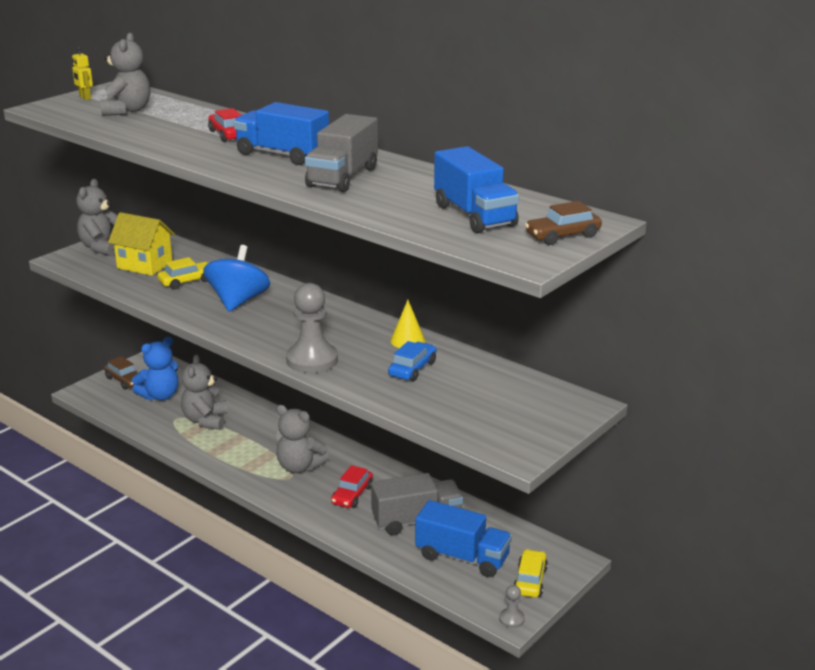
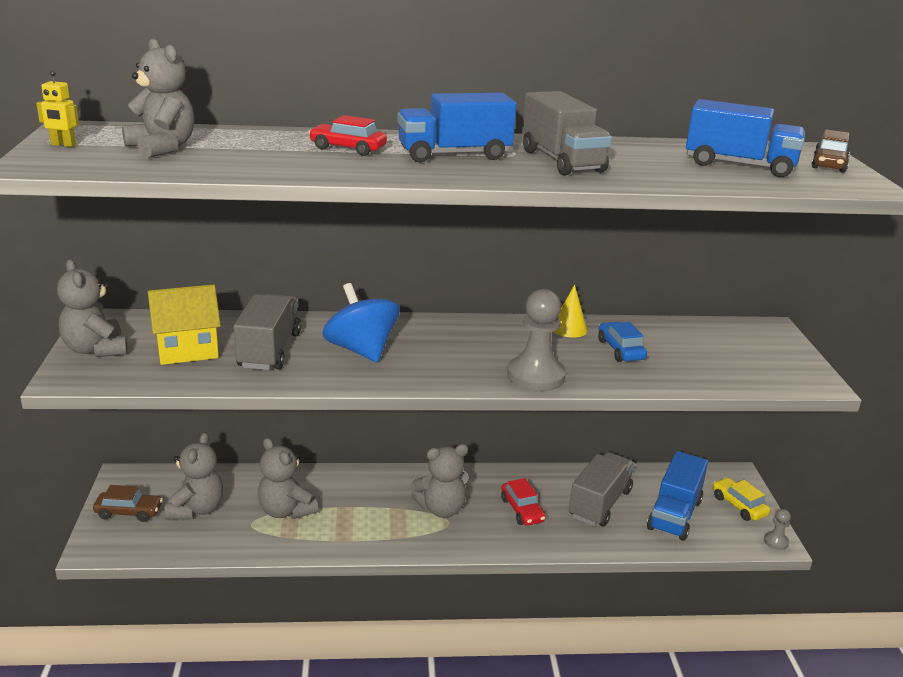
camera: 45 degrees left, 0 degrees up
(160, 396) = (197, 509): blue teddy bear -> grey teddy bear
(187, 281) = (269, 350): yellow car -> grey truck
(462, 557) = (674, 514): blue truck -> blue truck turned 135 degrees clockwise

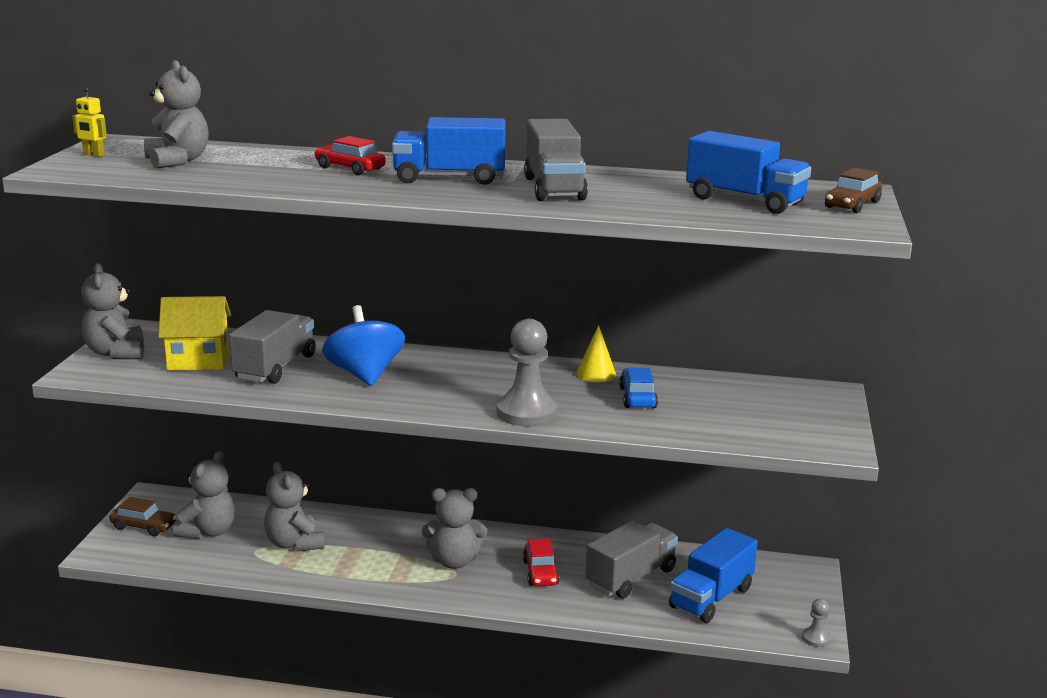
camera: 15 degrees right, 5 degrees down
(738, 506) = (793, 599): yellow car -> none

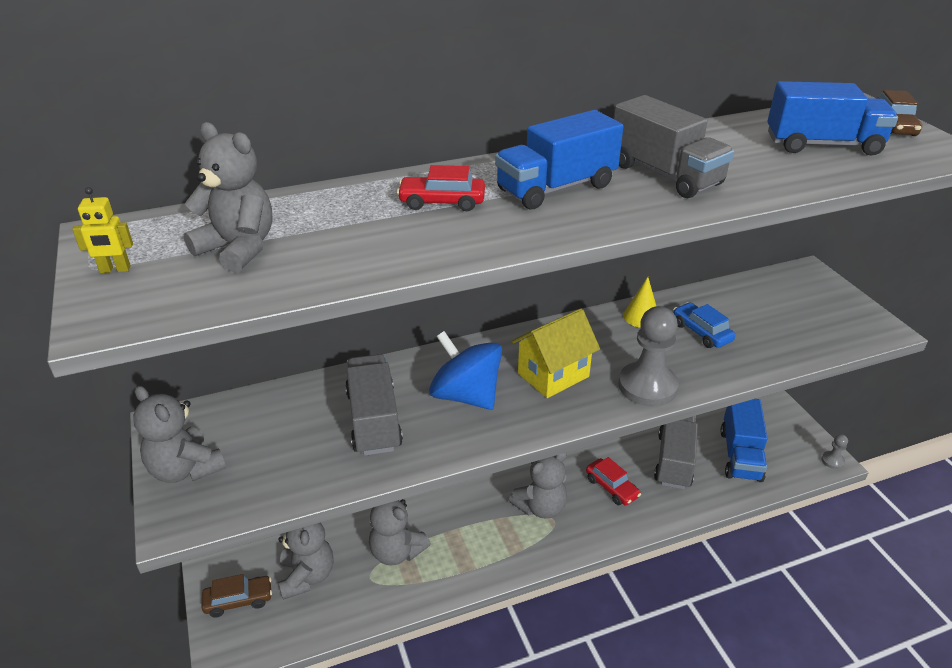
camera: 30 degrees left, 15 degrees up
(198, 361) = (288, 443): yellow house -> yellow house (553, 375)

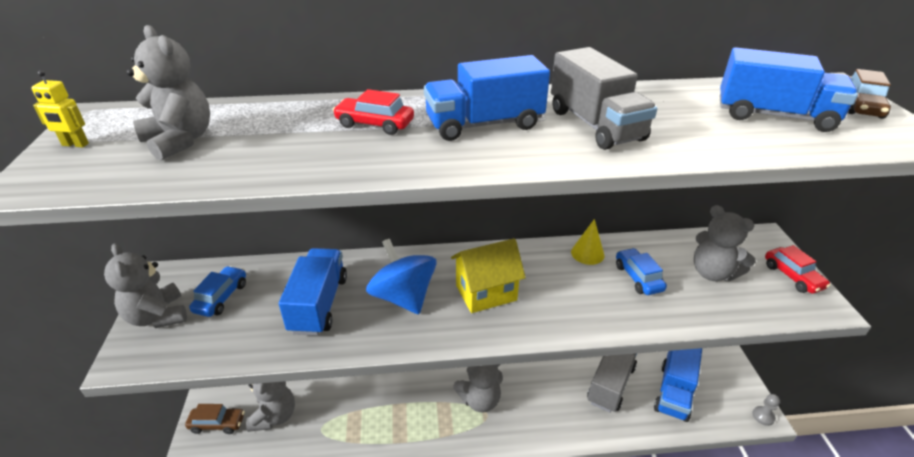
camera: 15 degrees right, 0 degrees up
(252, 434) = (221, 297): none -> blue car
(374, 420) = (319, 304): grey truck -> blue truck
(396, 552) = (350, 412): grey teddy bear -> grey teddy bear (712, 273)
(612, 487) = (547, 396): red car -> red car (792, 276)
(647, 386) = (566, 319): grey pawn -> none

